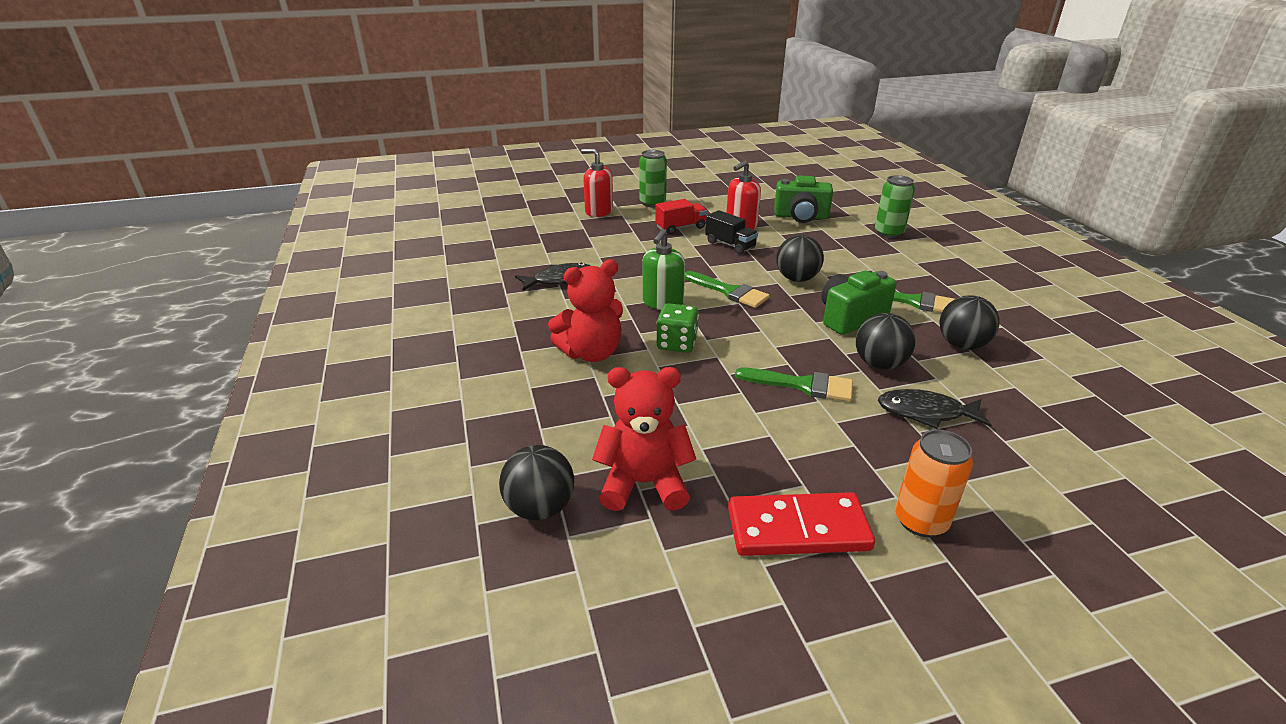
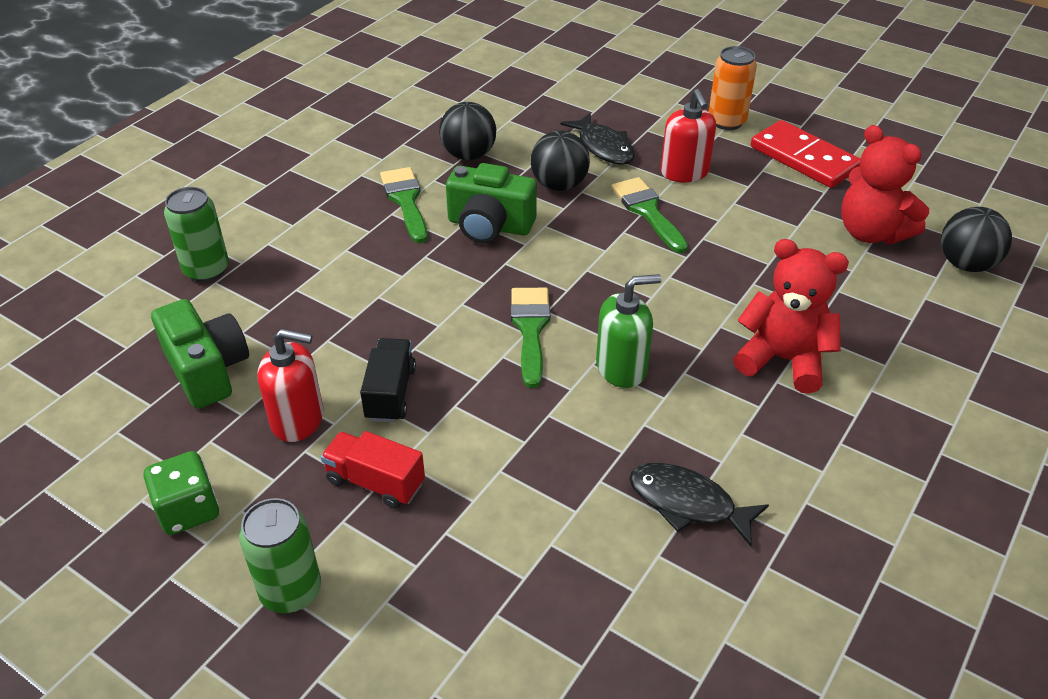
camera: 130 degrees left, 10 degrees up
(599, 211) = (404, 647): red soap dispenser -> red soap dispenser (684, 172)
(677, 344) = (686, 311): green dice -> green dice (188, 510)
(796, 279) = (436, 293): black ball -> none

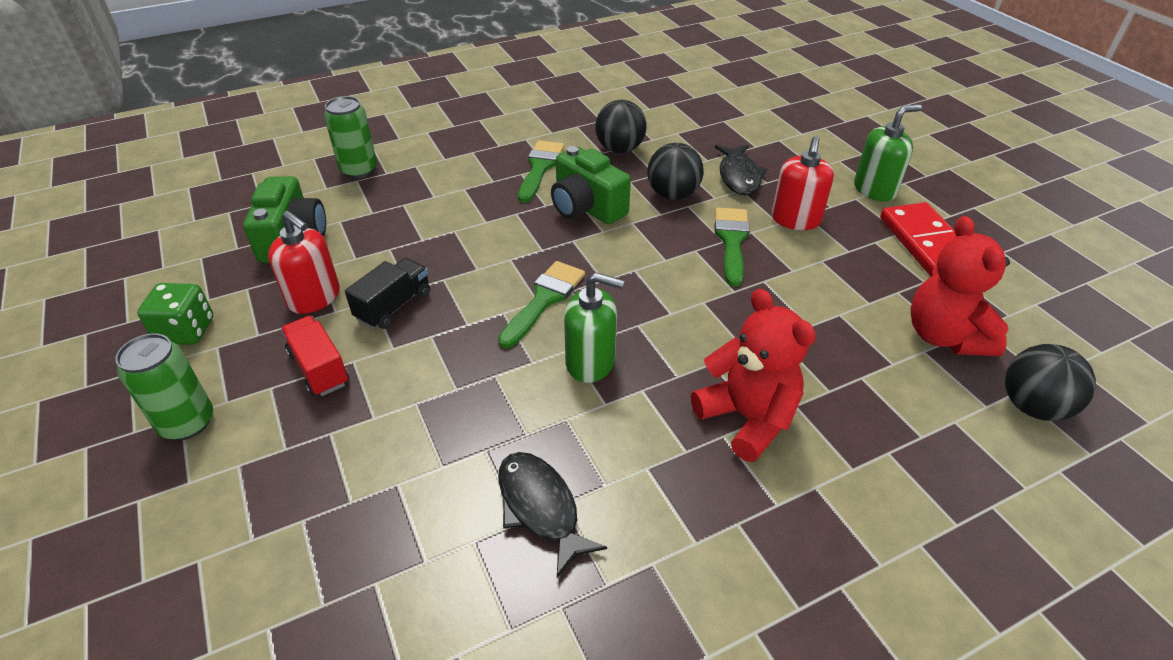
camera: 30 degrees right, 0 degrees up
(726, 121) = (874, 190): orange can -> green soap dispenser

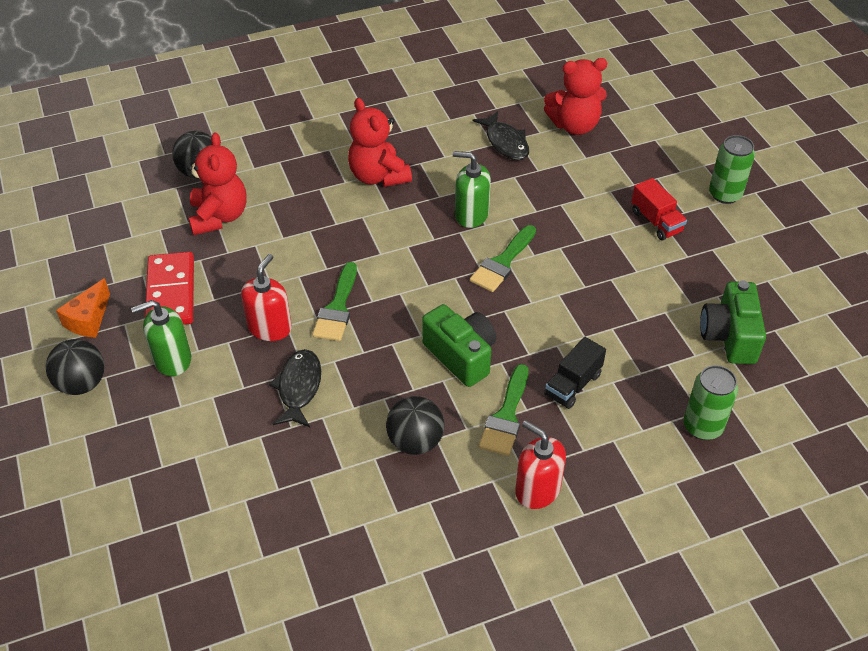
camera: 175 degrees left, 5 degrees up
(186, 331) = (767, 254): green dice -> none
(314, 298) = (683, 275): red soap dispenser -> red soap dispenser (537, 490)
(394, 306) = (618, 264): black truck -> black truck (573, 385)
(402, 564) = (574, 125): none -> red teddy bear
(673, 195) = (374, 367): black ball -> black ball (82, 383)
(991, 216) = (89, 319): none -> orange cheese

